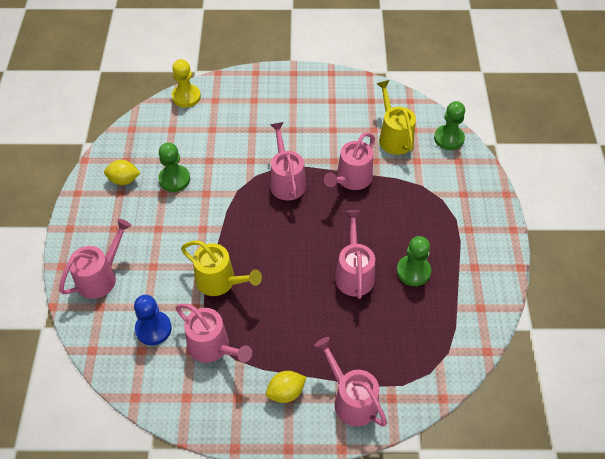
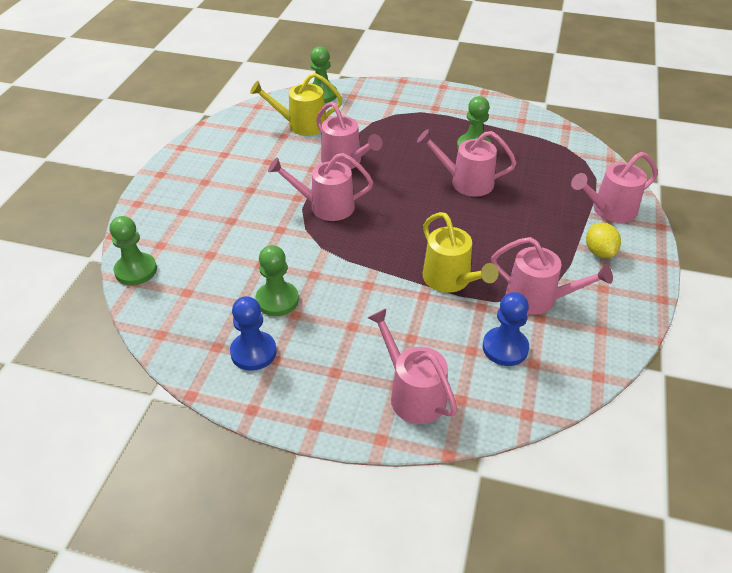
camera: 75 degrees left, 10 degrees down
(124, 180) = (253, 352): yellow lemon -> blue pawn
(186, 97) = (136, 270): yellow pawn -> green pawn
(213, 347) = (538, 298): pink watering can -> pink watering can turned 60 degrees clockwise
(220, 281) = (451, 280): yellow watering can -> yellow watering can turned 105 degrees clockwise

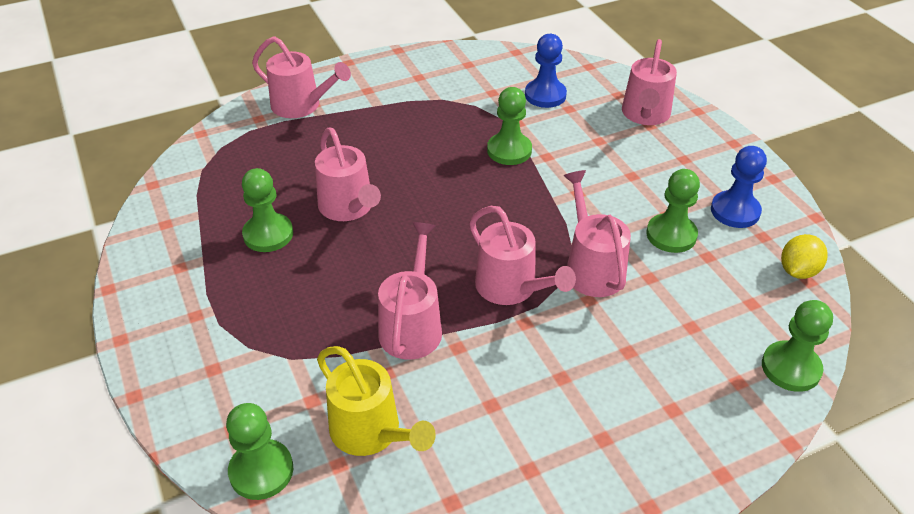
camera: 130 degrees left, 0 degrees up
(451, 280) = (509, 150): yellow watering can -> green pawn
(538, 298) = (471, 100): pink watering can -> pink watering can (591, 267)
(599, 252) = (372, 92): yellow lemon -> yellow lemon (798, 271)

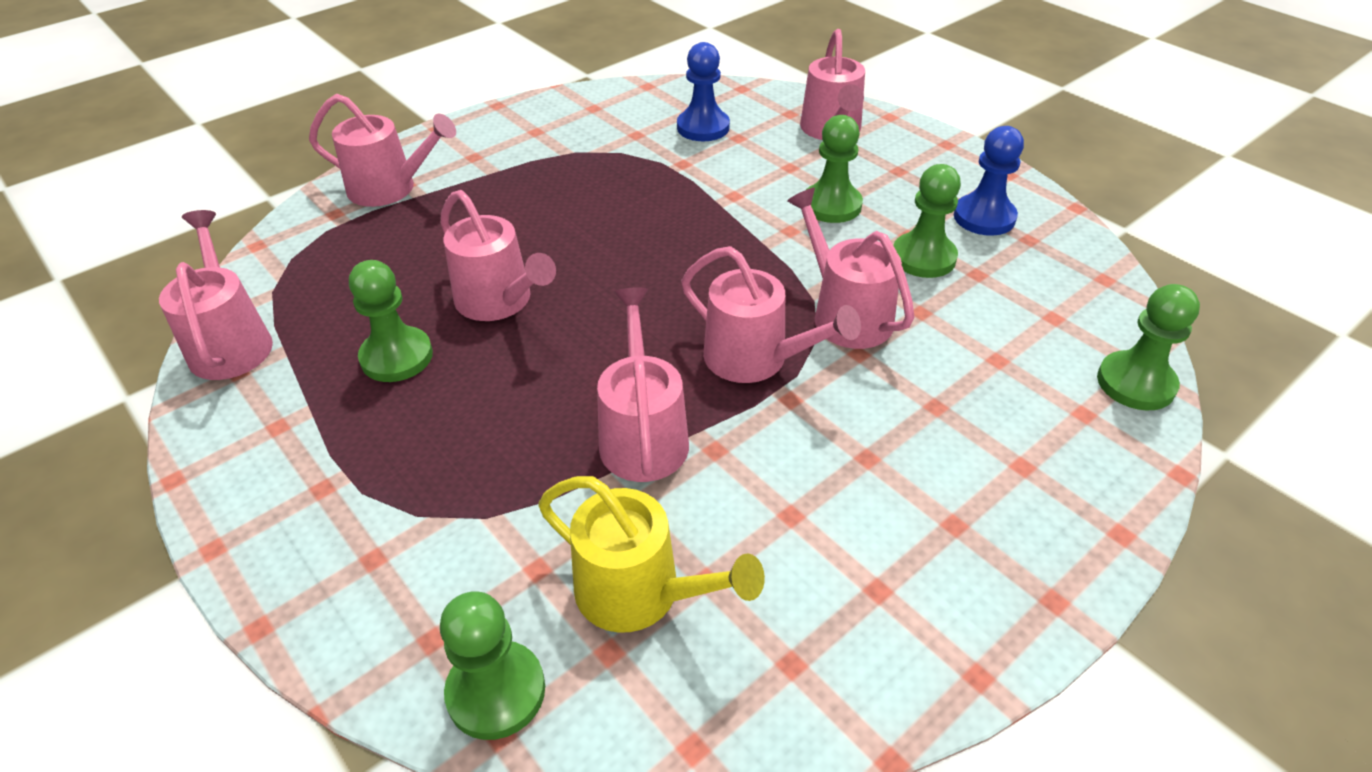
camera: 15 degrees left, 0 degrees up
(166, 202) = (230, 342): none -> pink watering can
(509, 150) = (684, 196): green pawn -> green pawn (831, 205)
(798, 271) = (1087, 270): yellow lemon -> none

